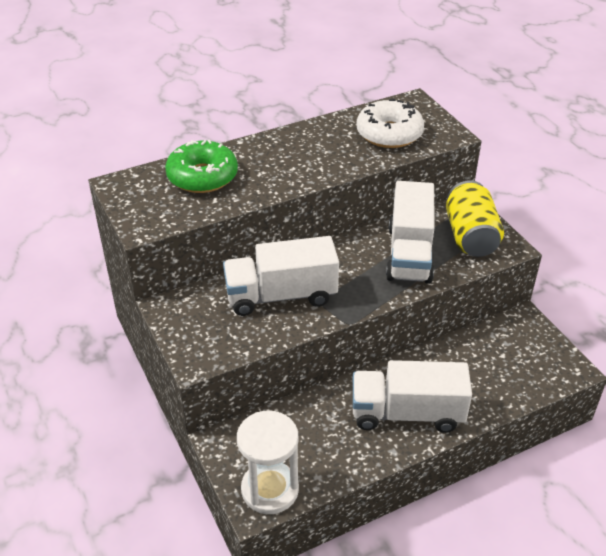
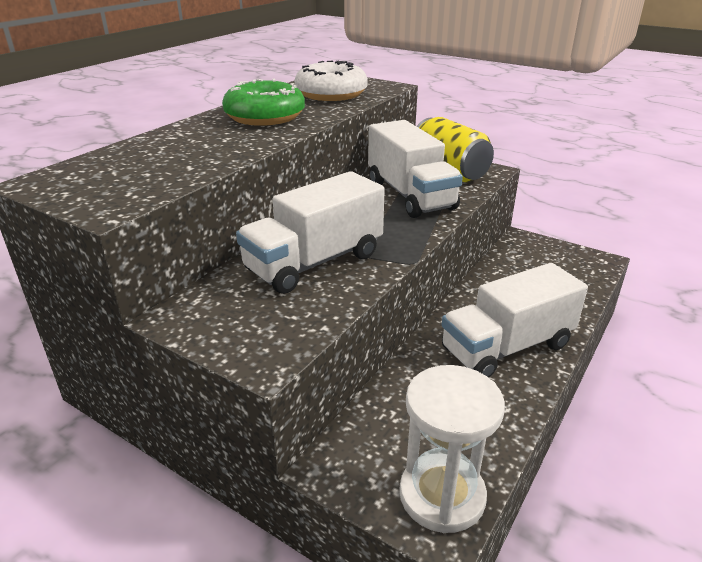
camera: 30 degrees left, 10 degrees down
(202, 176) = (155, 154): green donut -> green donut (265, 116)

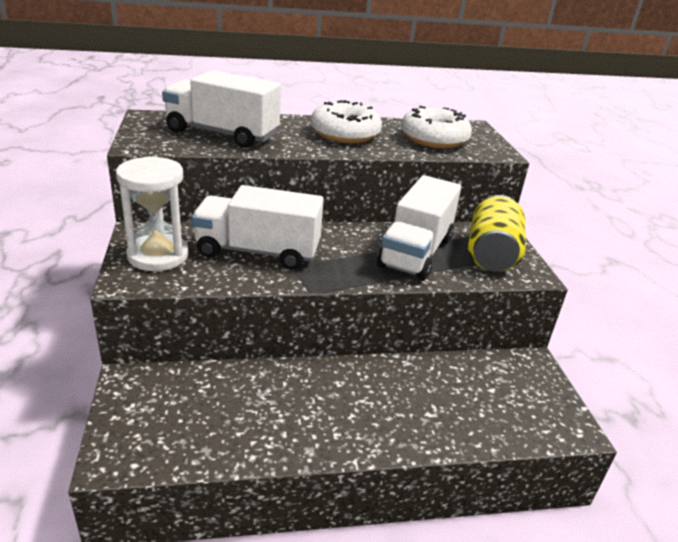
camera: 45 degrees right, 0 degrees up
(265, 116) = (345, 134): green donut -> white donut
(442, 495) = (143, 445): white hourglass -> white hourglass (158, 255)
(507, 347) = (349, 415): white truck -> white truck (222, 134)

